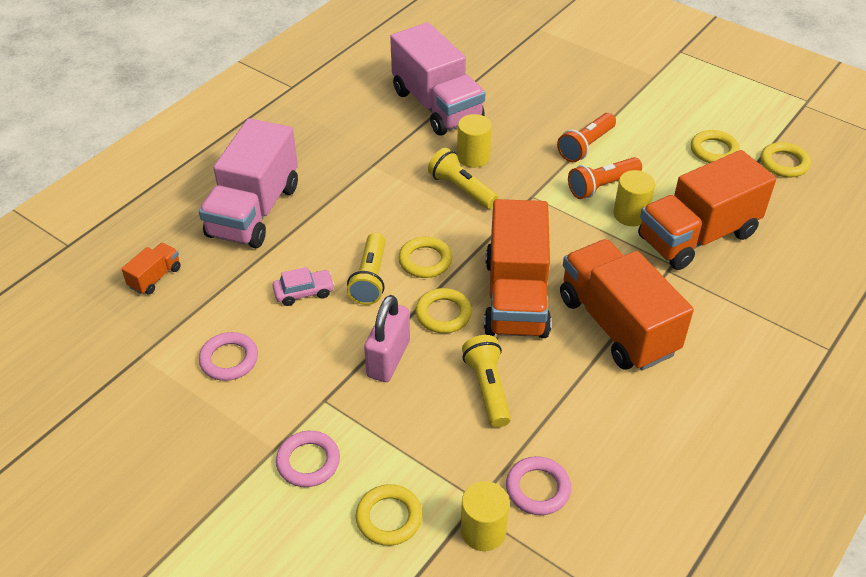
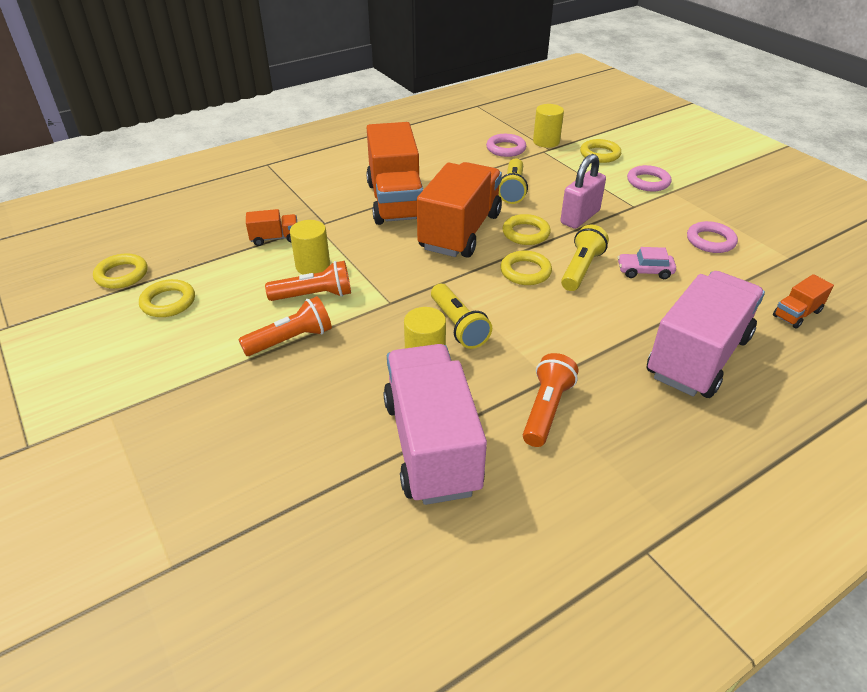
camera: 160 degrees left, 5 degrees down
(368, 143) = (546, 409): none -> orange flashlight
(697, 236) = (275, 238): orange truck -> orange truck, size x0.43

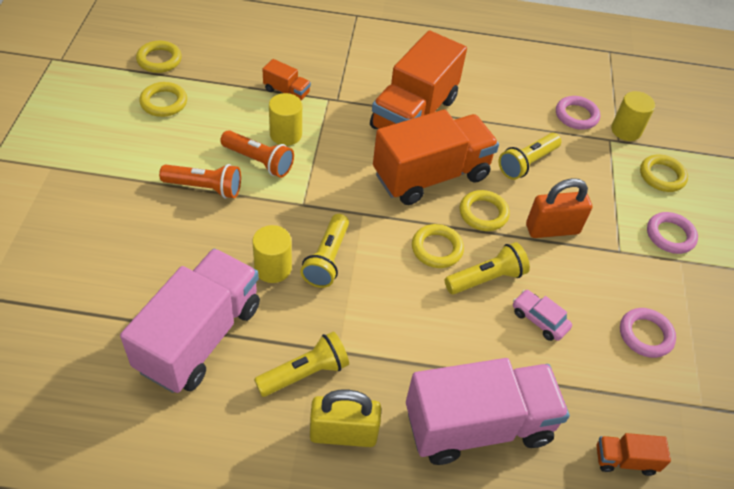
camera: 35 degrees right, 10 degrees up
(546, 409) = (305, 373): orange flashlight -> yellow flashlight
(580, 217) = (552, 229): pink padlock -> orange padlock
(627, 428) = (343, 434): none -> yellow padlock

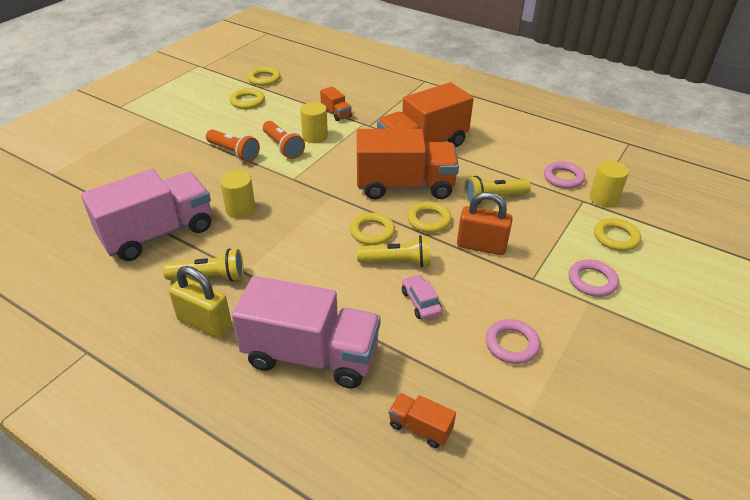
camera: 30 degrees right, 10 degrees down
(327, 259) = (283, 215): yellow flashlight -> none

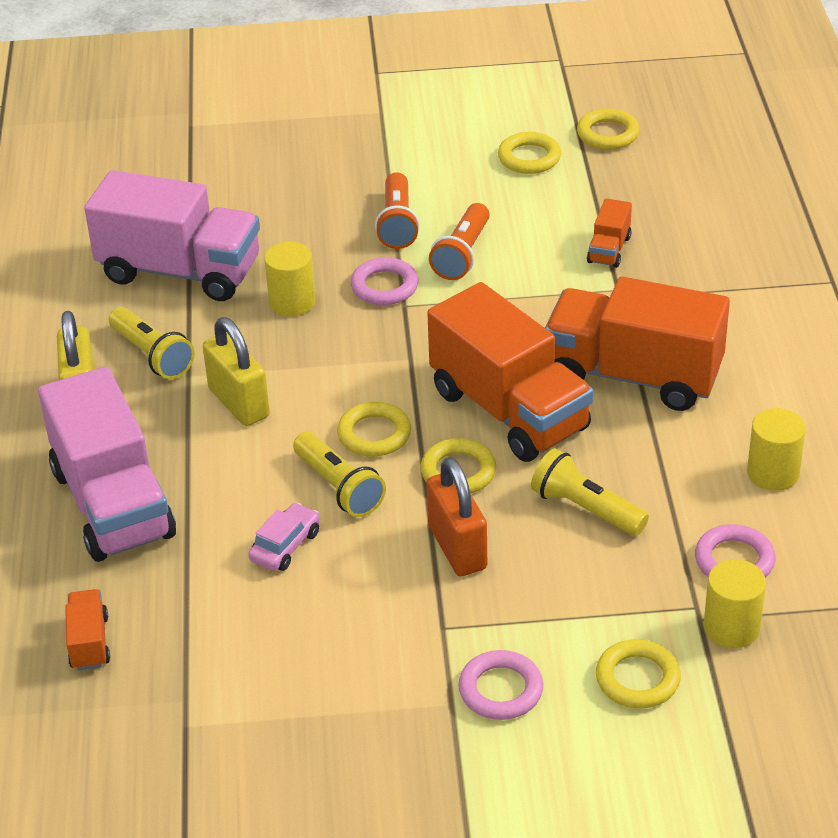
camera: 55 degrees right, 0 degrees up
(291, 264) = (239, 403): none -> yellow padlock
(315, 136) = (523, 266): yellow cylinder -> yellow cylinder (773, 473)
(511, 344) = (291, 661): pink ring -> pink ring (384, 286)

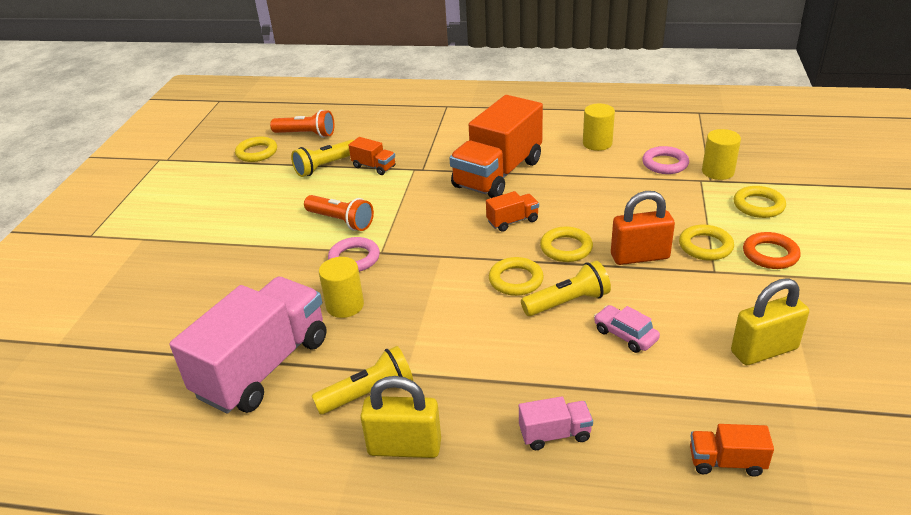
camera: 75 degrees left, 5 degrees down
(113, 503) = (555, 434): pink truck -> pink truck, size x0.43
(239, 403) = (454, 346): yellow padlock -> yellow padlock (764, 350)
(397, 223) = (286, 245): orange flashlight -> orange flashlight (306, 134)
(500, 690) = (770, 254): pink ring -> orange ring
(509, 411) = (512, 221): orange truck -> orange truck, size x0.43
(529, 158) = (256, 183): yellow ring -> yellow ring (705, 246)
(585, 509) = (613, 205): yellow flashlight -> yellow flashlight (325, 166)

